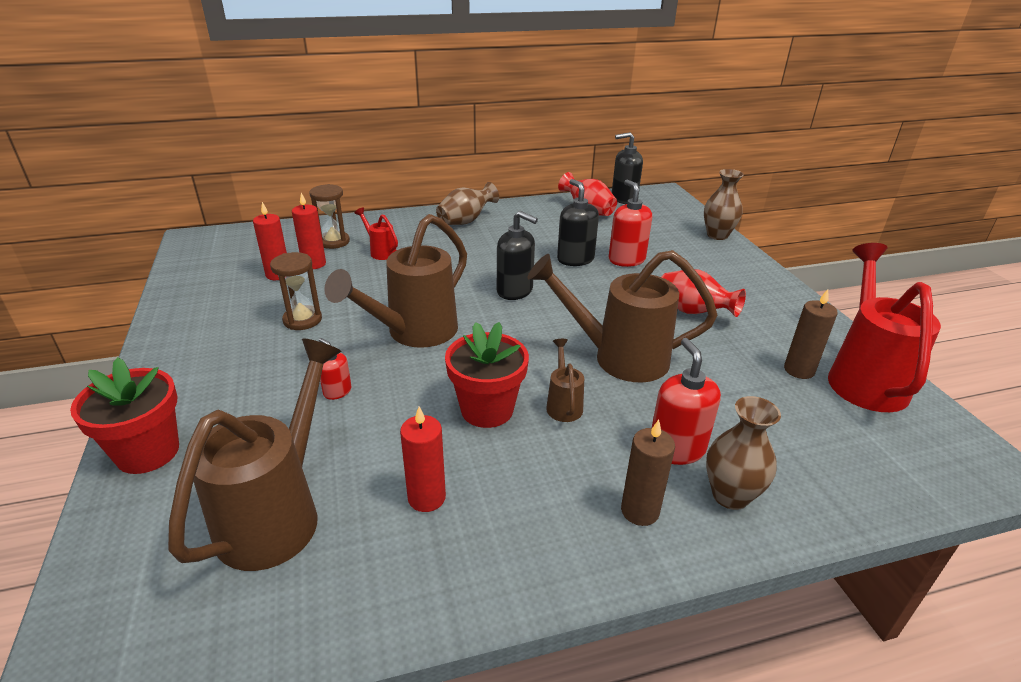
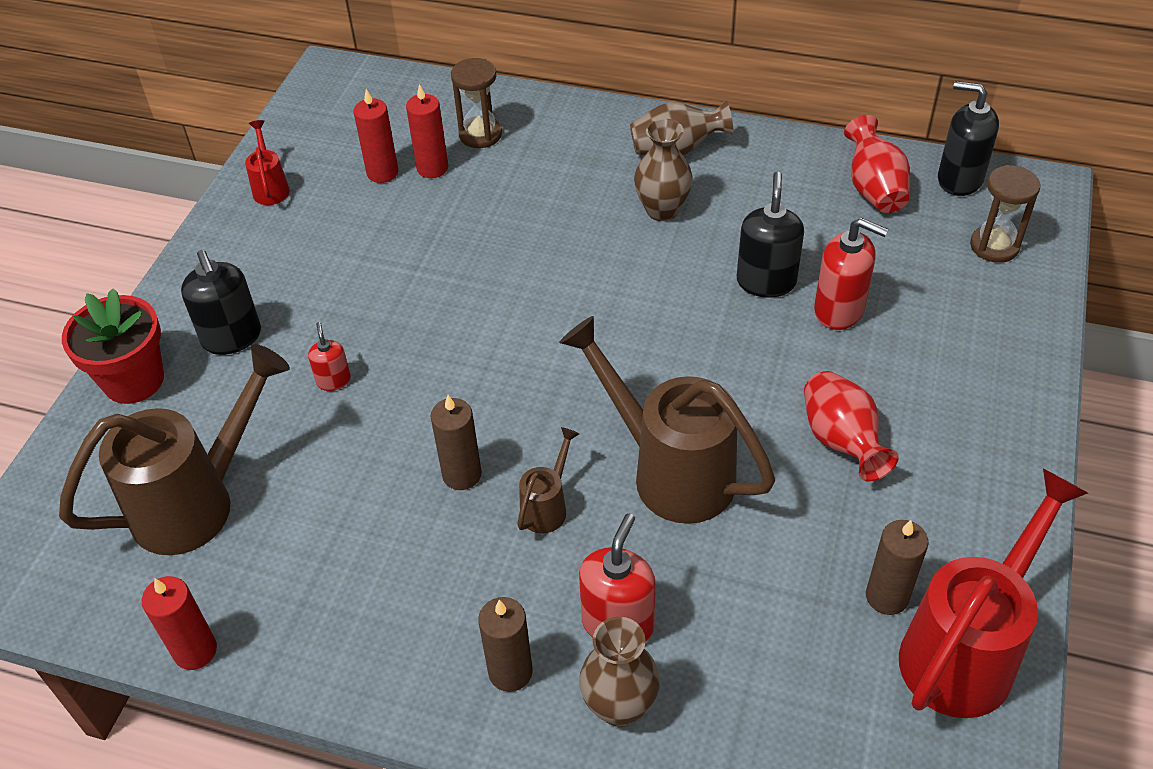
camera: 35 degrees right, 15 degrees up
(302, 320) = (364, 259): brown hourglass -> brown hourglass (994, 246)
(380, 251) = (523, 173): red watering can -> red watering can (270, 187)
(413, 333) = (465, 330): brown watering can -> none
(426, 498) = (327, 551): red candle -> red candle (195, 651)
(487, 409) = (462, 474): red flower pot -> brown candle
(515, 291) = (636, 309): black soap dispenser -> black soap dispenser (232, 337)
(626, 260) = (839, 310): red soap dispenser -> red soap dispenser turned 105 degrees clockwise
(717, 235) = (1035, 313): brown vase -> brown vase (662, 210)

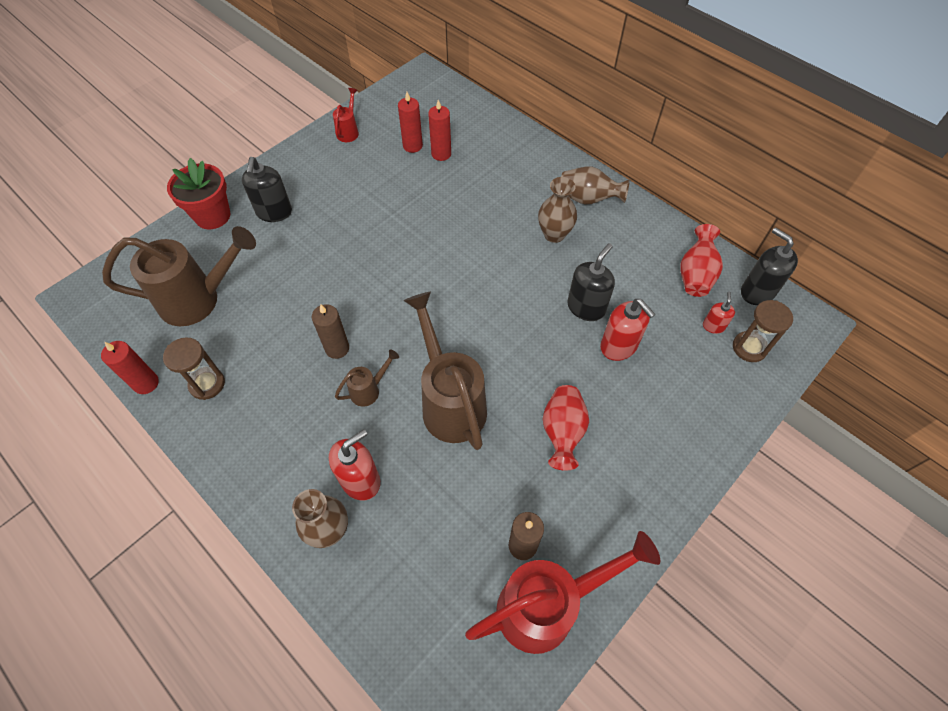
camera: 25 degrees right, 10 degrees up
(333, 380) = (308, 261): red soap dispenser -> red soap dispenser (713, 326)
(480, 134) = (481, 143): brown hourglass -> brown hourglass (207, 384)
(510, 672) = (286, 478): brown candle -> none

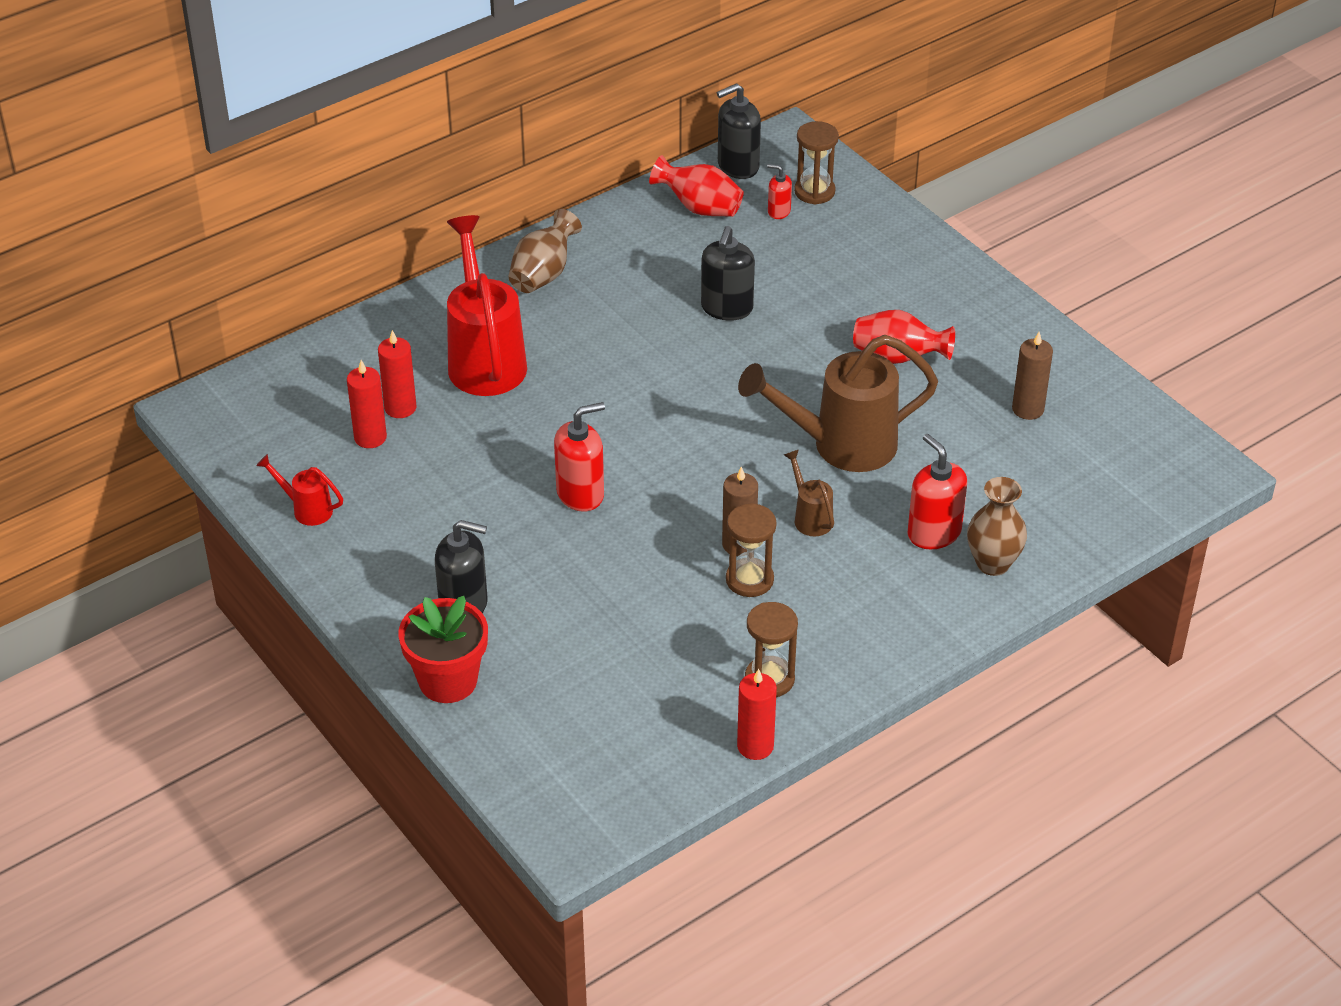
camera: 80 degrees left, 15 degrees down
(200, 299) = (618, 691): brown watering can -> none
(302, 359) = (749, 580): none -> brown hourglass
(548, 605) = (1092, 399): red watering can -> red watering can (485, 358)
(554, 234) = (598, 316): brown vase -> none
(586, 307) = (727, 308): black soap dispenser -> black soap dispenser turned 120 degrees counterclockwise
(618, 346) = (790, 292): red soap dispenser -> red soap dispenser (580, 494)

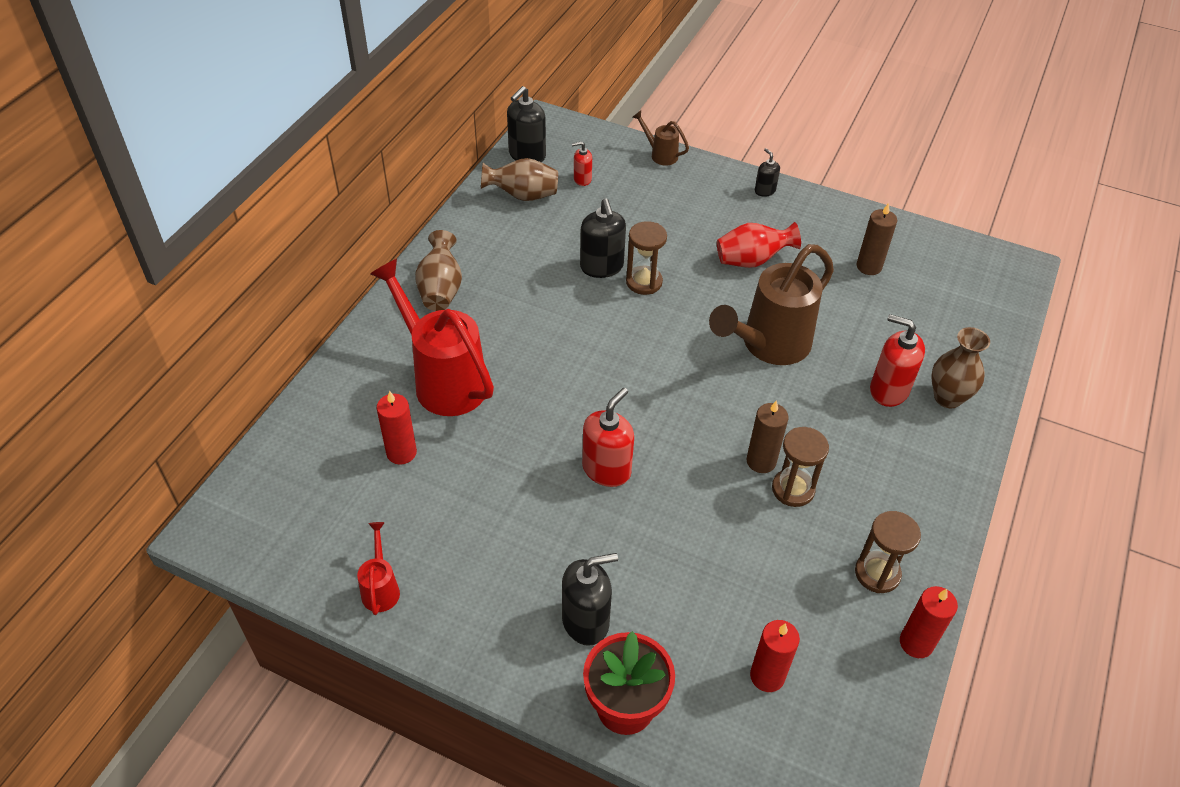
camera: 30 degrees left, 5 degrees up
(306, 509) = (381, 588): red watering can -> red watering can turned 90 degrees clockwise
(370, 437) = (393, 492): red candle -> red candle (767, 676)
(699, 208) = (523, 196): red vase -> brown vase
(810, 517) = (793, 414): brown watering can -> brown watering can (660, 154)
(814, 191) = (596, 156): brown hourglass -> brown hourglass (644, 282)
(979, 290) = (764, 191): none -> black soap dispenser

